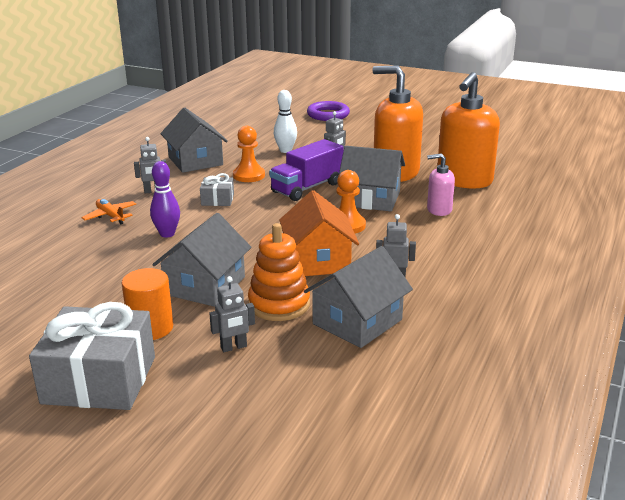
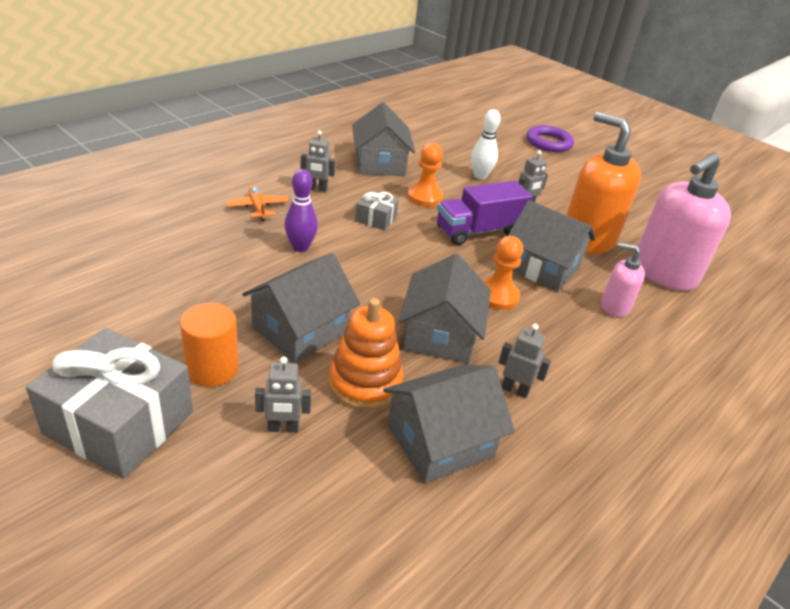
camera: 15 degrees right, 10 degrees up
(318, 260) = (440, 334): orange house -> grey house
(464, 180) = (663, 273): orange soap dispenser -> pink soap dispenser

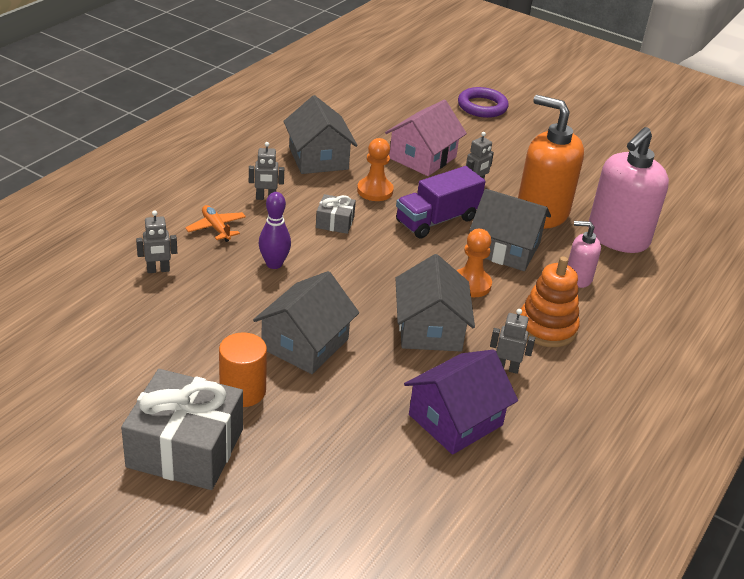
camera: 10 degrees left, 0 degrees up
(283, 428) = (323, 431): grey robot -> grey robot (158, 270)
(365, 383) = (378, 382): orange stacking toy -> orange stacking toy (547, 327)
(440, 441) = (455, 420): grey house -> purple house
(480, 176) = (422, 157): white bowling pin -> pink house

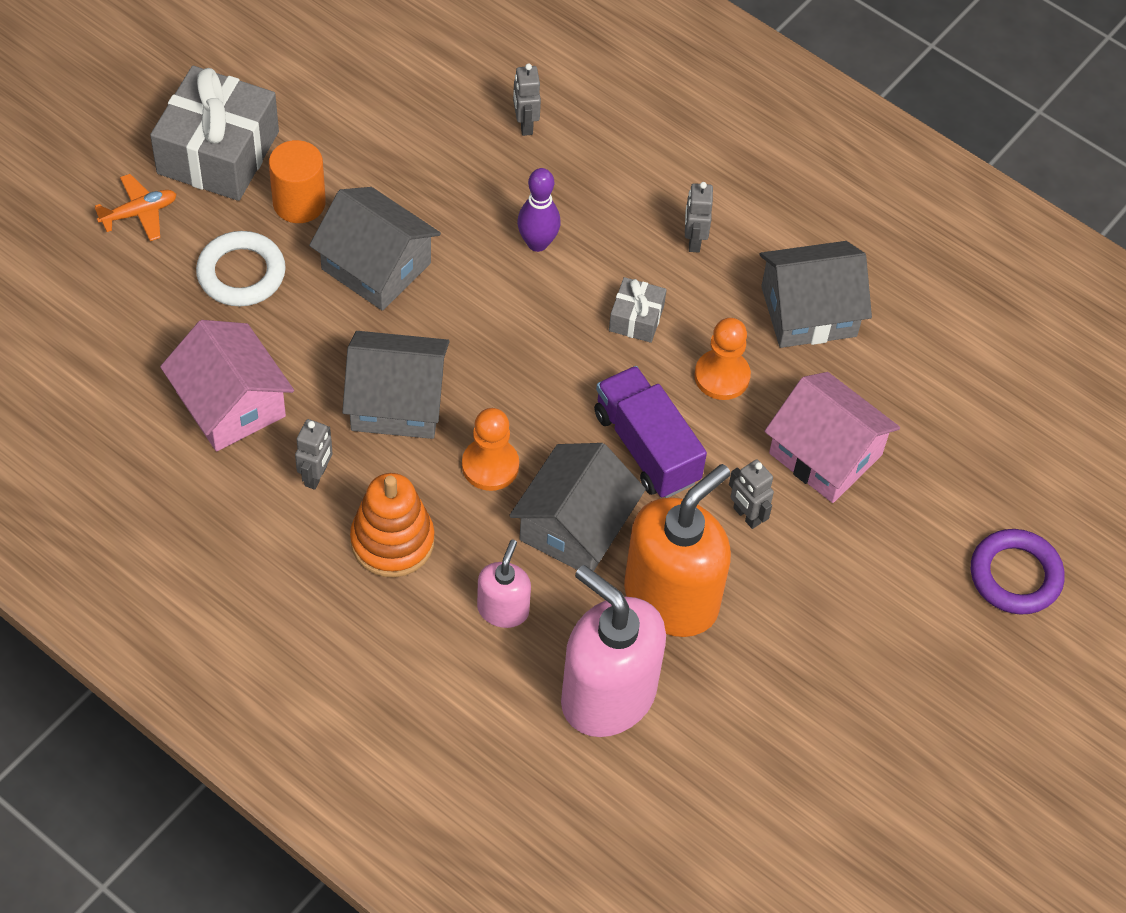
camera: 95 degrees right, 20 degrees up
(216, 228) = (617, 183): orange plane -> orange plane (139, 213)
(322, 423) = (241, 273): none -> white ring
(455, 420) = (230, 404): purple house -> pink house

